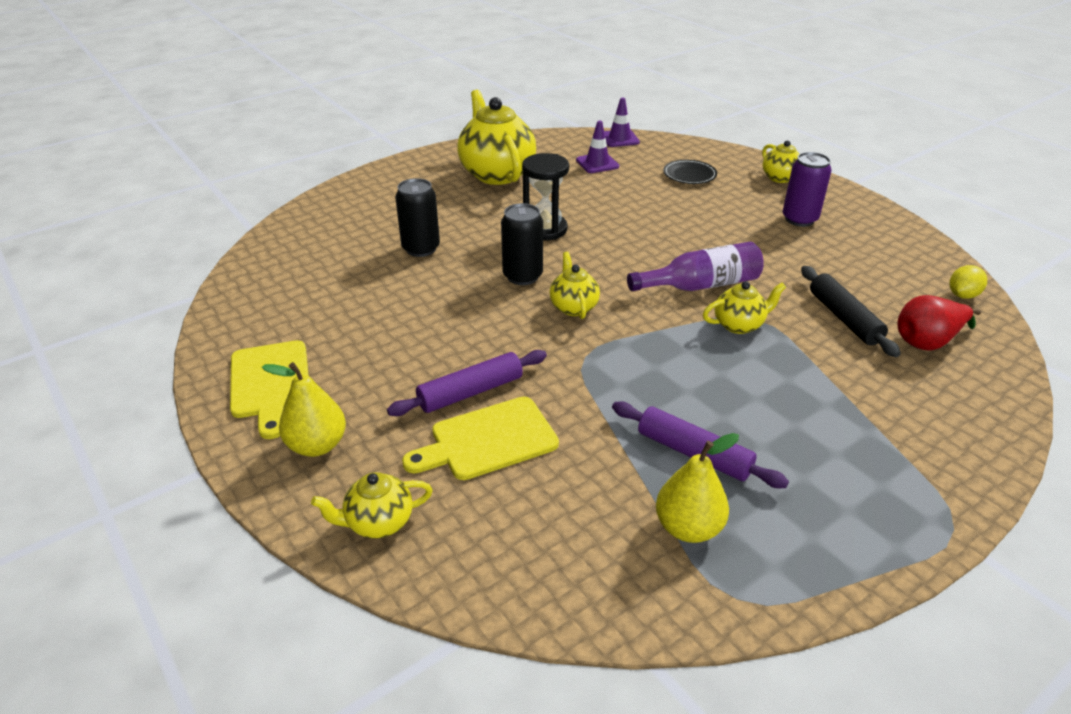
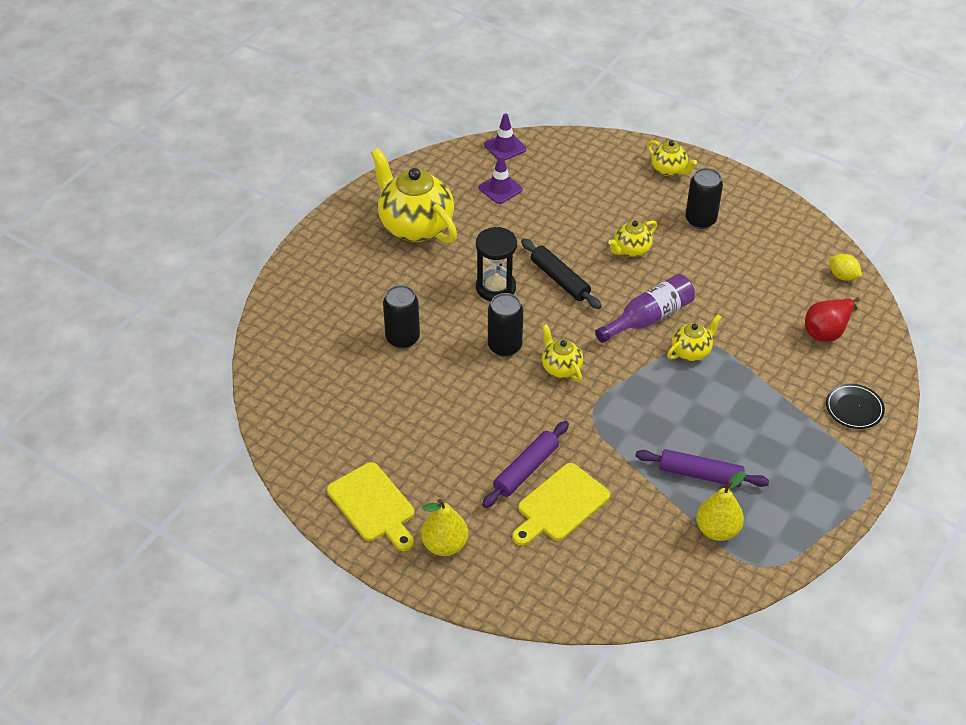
camera: 20 degrees left, 10 degrees up
(378, 522) = (523, 586): yellow teapot -> yellow teapot (631, 250)
(689, 175) = (589, 185): black plate -> black plate (854, 408)
(799, 219) = (700, 220): purple can -> black can
(843, 318) = (764, 324): black rolling pin -> black rolling pin (559, 279)
(962, 295) = (842, 276): yellow lemon -> yellow lemon turned 75 degrees counterclockwise

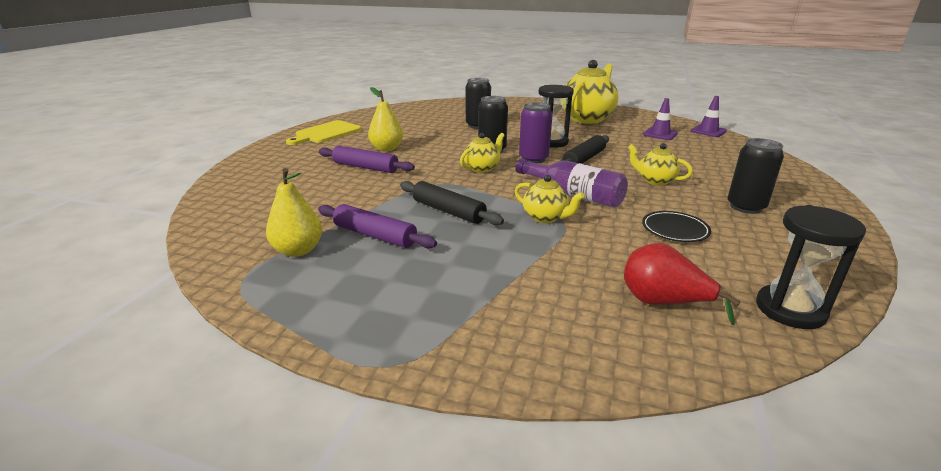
camera: 75 degrees right, 20 degrees down
(445, 545) = (290, 152): yellow pear -> yellow pear (386, 149)
(546, 319) = (533, 159): none -> purple can
(560, 505) = (329, 181): yellow cutting board -> none
(662, 415) = (448, 211): none -> black rolling pin
(669, 170) = (794, 187): yellow teapot -> none
(700, 474) = (374, 235): purple rolling pin -> purple rolling pin turned 60 degrees counterclockwise
(842, 276) = (790, 310): yellow lemon -> black hourglass
(854, 408) = (528, 338): black plate -> black plate (675, 230)

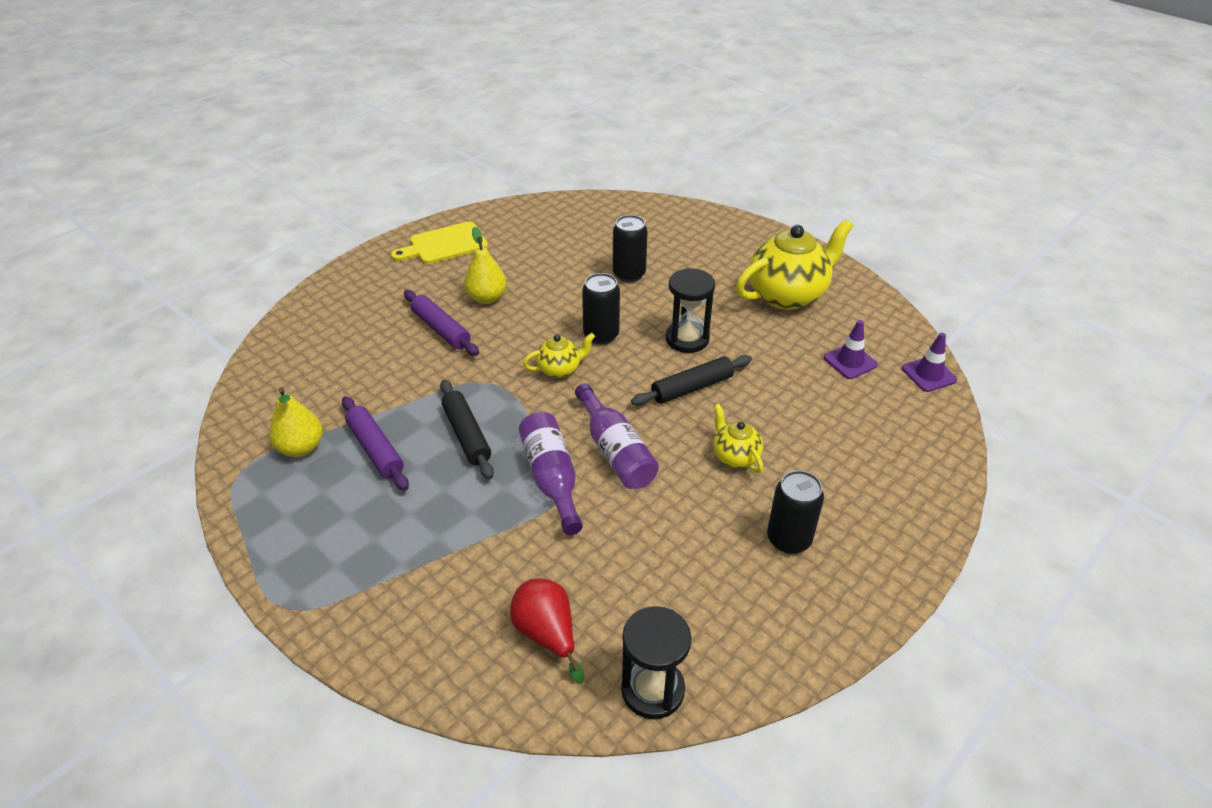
camera: 25 degrees right, 15 degrees up
(533, 159) = (633, 368): purple can -> none
(545, 217) = (552, 479): yellow teapot -> purple bottle
(675, 230) = (665, 545): black plate -> none

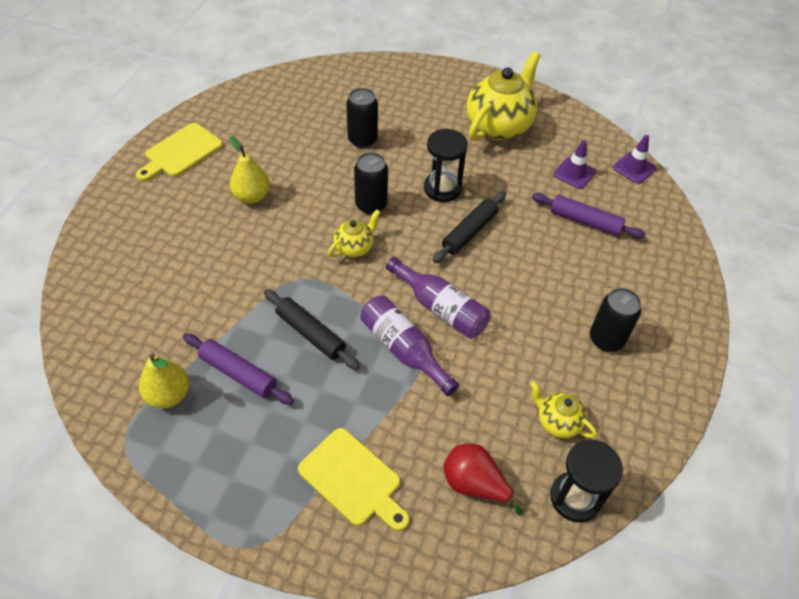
camera: 25 degrees left, 10 degrees up
(424, 583) = (353, 479): none -> yellow cutting board
(441, 329) = (228, 239): purple rolling pin -> purple rolling pin (585, 221)
(735, 456) = (533, 283): yellow teapot -> yellow teapot (557, 422)

